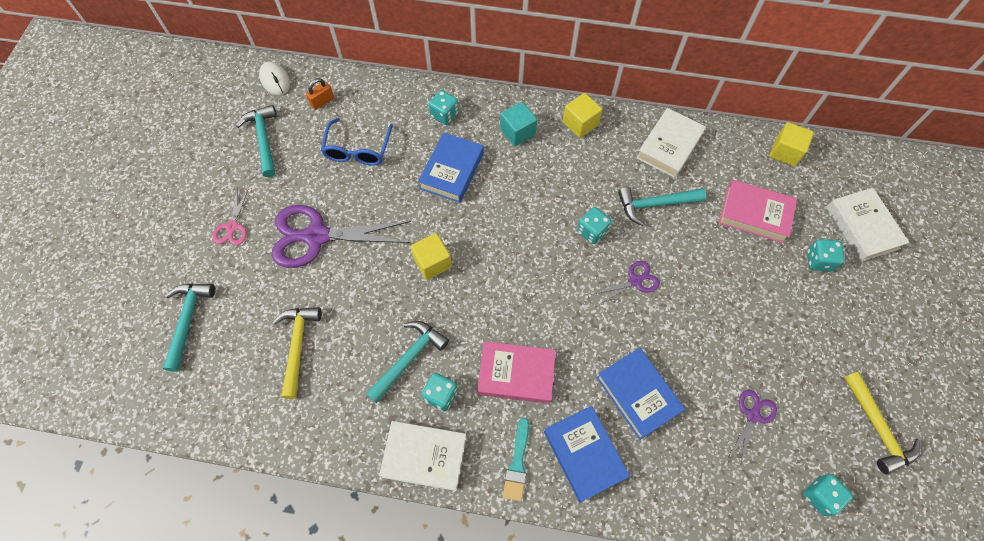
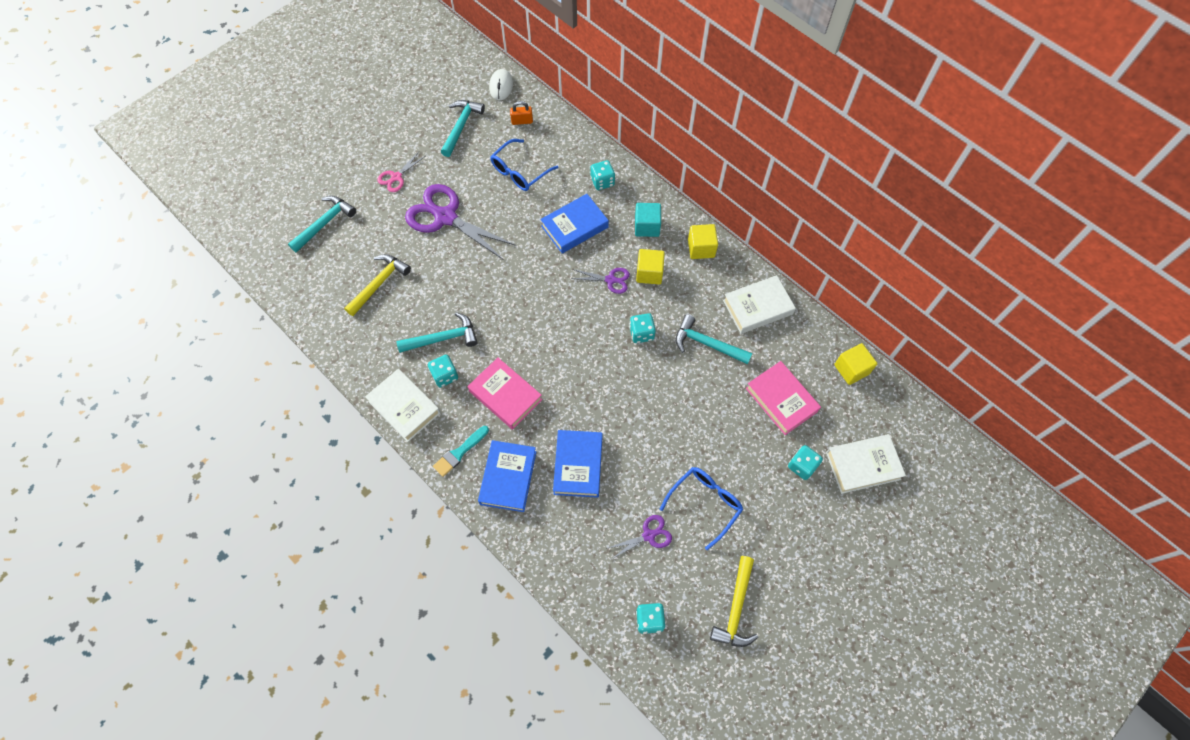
camera: 35 degrees right, 0 degrees up
(432, 262) = (509, 284): yellow cube -> yellow cube (649, 273)
(635, 281) = (643, 388): purple scissors -> purple scissors (610, 280)
(773, 351) = (705, 504): none -> blue glasses
(862, 227) = (863, 465): white book -> white book turned 60 degrees clockwise

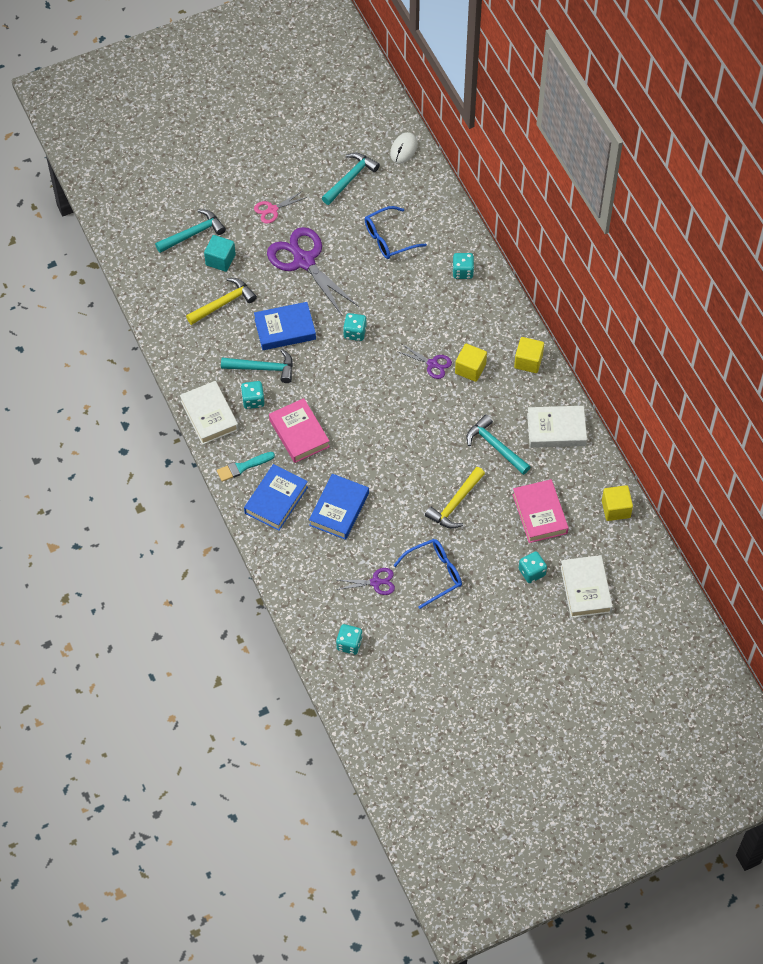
camera: 20 degrees right, 5 degrees down
(522, 121) = (410, 190): orange padlock -> none
(574, 227) = (419, 306): blue book -> blue book (285, 329)
(641, 333) = (440, 419): turquoise dice -> turquoise dice (355, 333)
(647, 226) = (486, 326): turquoise cube -> turquoise cube (220, 260)
(736, 608) = (424, 659): yellow hammer -> yellow hammer (455, 503)
(863, 465) = (585, 589): white book -> white book turned 75 degrees clockwise

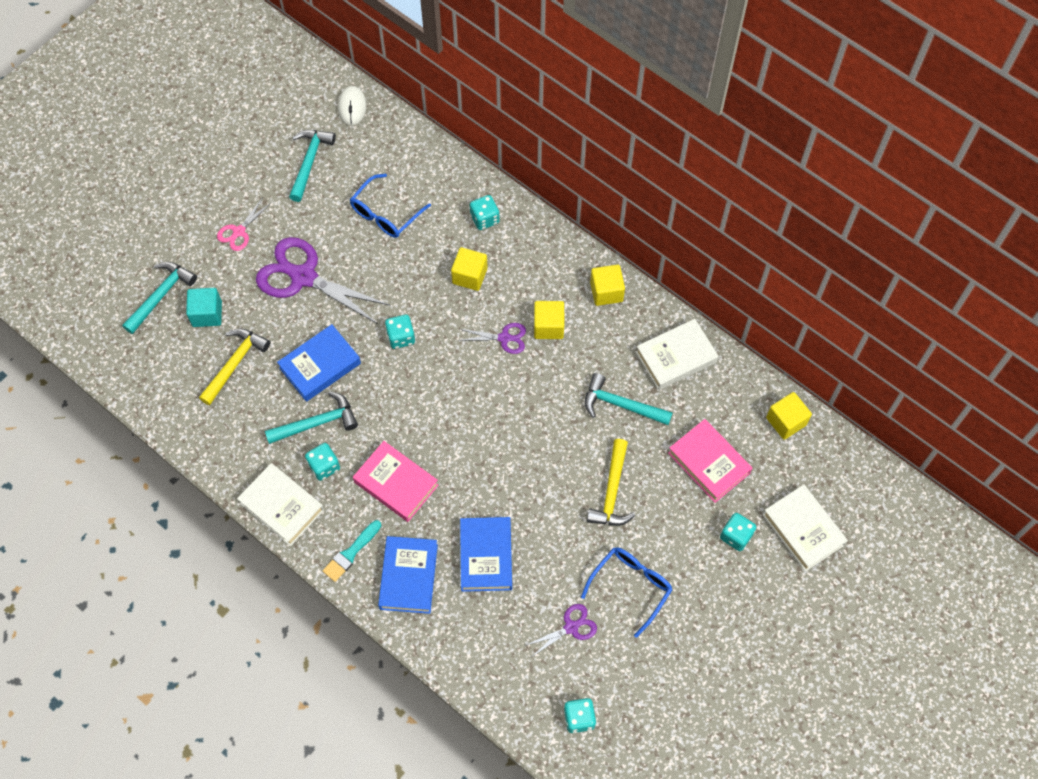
camera: 25 degrees left, 5 degrees up
(429, 309) = (469, 276): none -> yellow cube

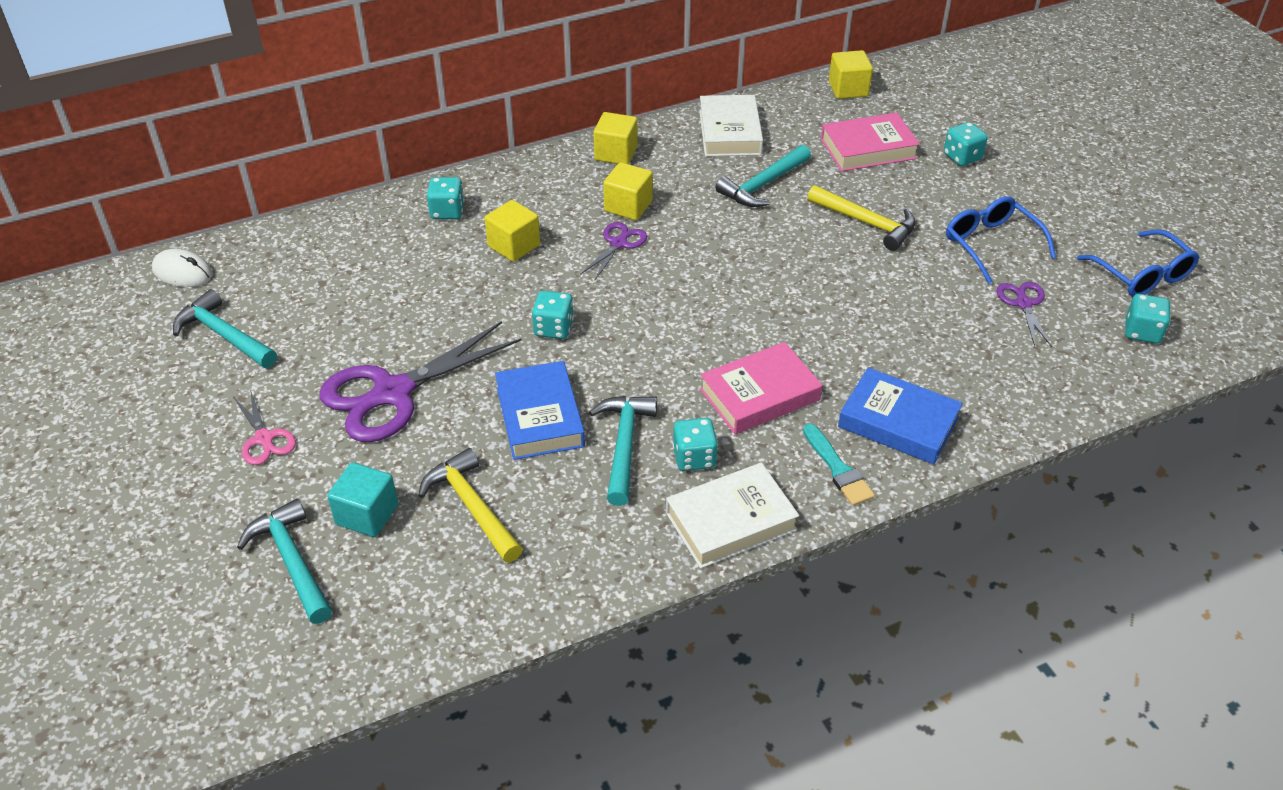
camera: 65 degrees left, 20 degrees down
(386, 213) = (366, 289): blue glasses -> blue glasses (1141, 274)
(486, 556) = (901, 345): blue book -> none
(803, 529) = (974, 115): white book -> none

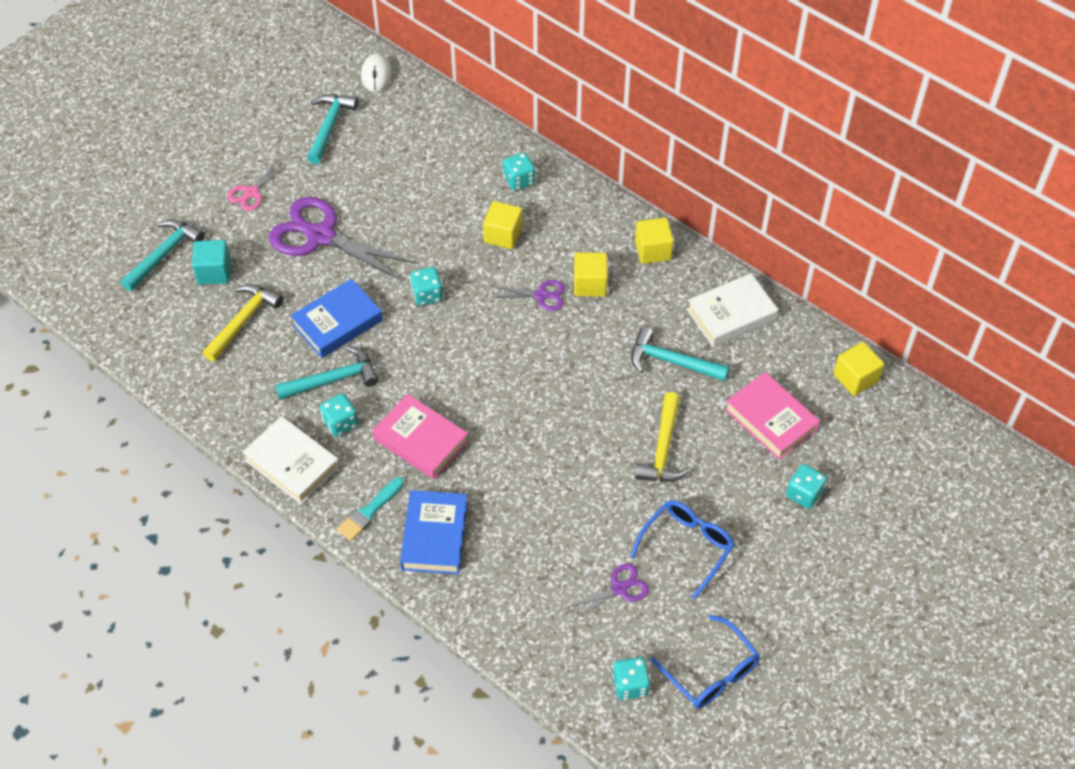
camera: 65 degrees right, 10 degrees up
(1141, 274) = (711, 672): blue glasses -> blue glasses turned 75 degrees counterclockwise

